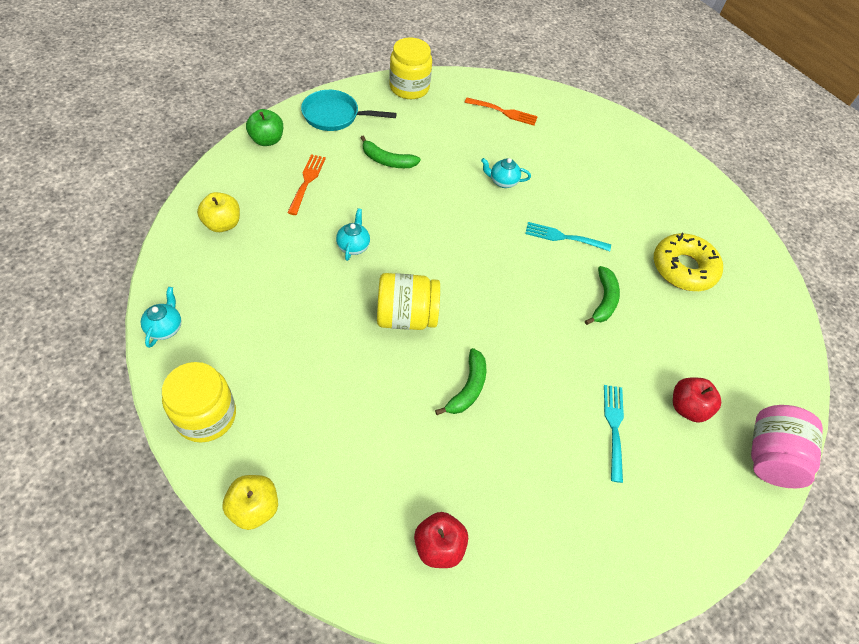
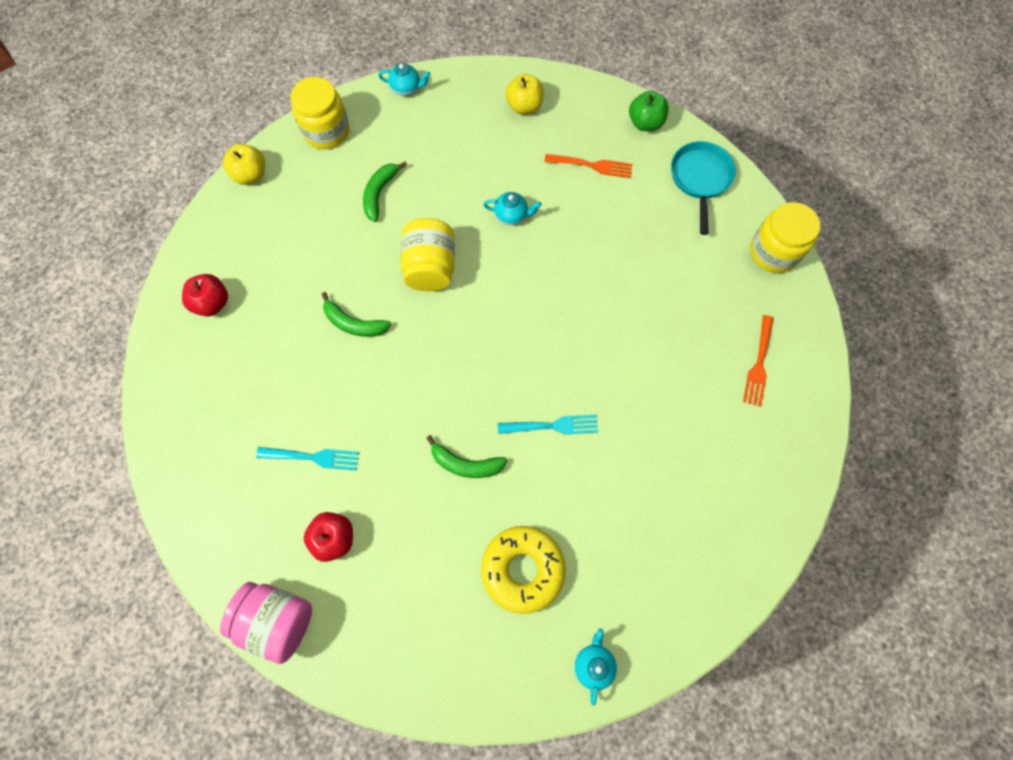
camera: 95 degrees right, 15 degrees up
(387, 161) = (639, 237): green banana -> green banana (379, 193)
(502, 182) = (630, 360): turquoise teapot -> turquoise teapot (593, 664)
(563, 237) = (553, 425): turquoise fork -> turquoise fork turned 75 degrees clockwise

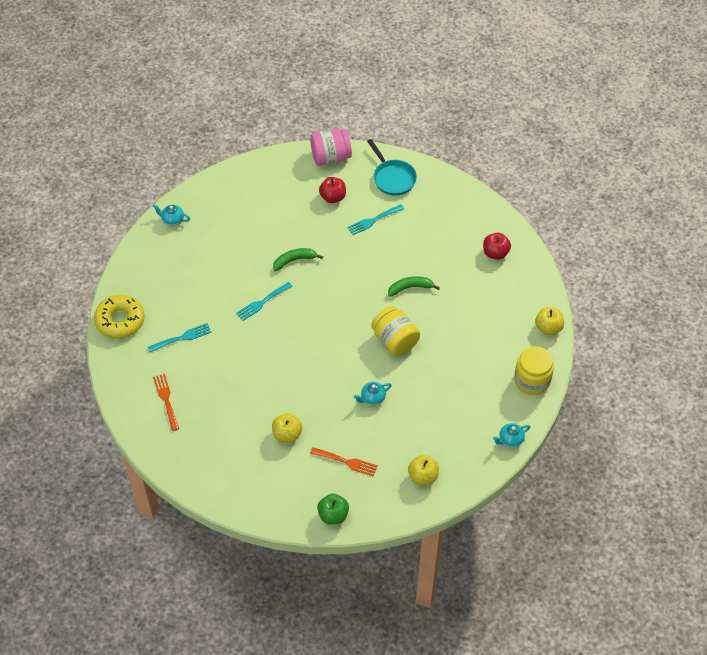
camera: 145 degrees right, 15 degrees down
(379, 193) = (462, 363): green banana -> none
(523, 569) = (232, 235): yellow donut -> yellow donut (120, 320)
(592, 165) = (346, 462): orange fork -> orange fork turned 135 degrees counterclockwise
(593, 664) = (172, 220): turquoise teapot -> turquoise teapot turned 135 degrees clockwise
(637, 233) = (287, 434): none -> yellow apple
(690, 441) = (182, 337): none -> turquoise fork
(700, 179) = (270, 496): turquoise pan -> turquoise pan (393, 178)
(773, 252) = (193, 474): yellow jar -> none

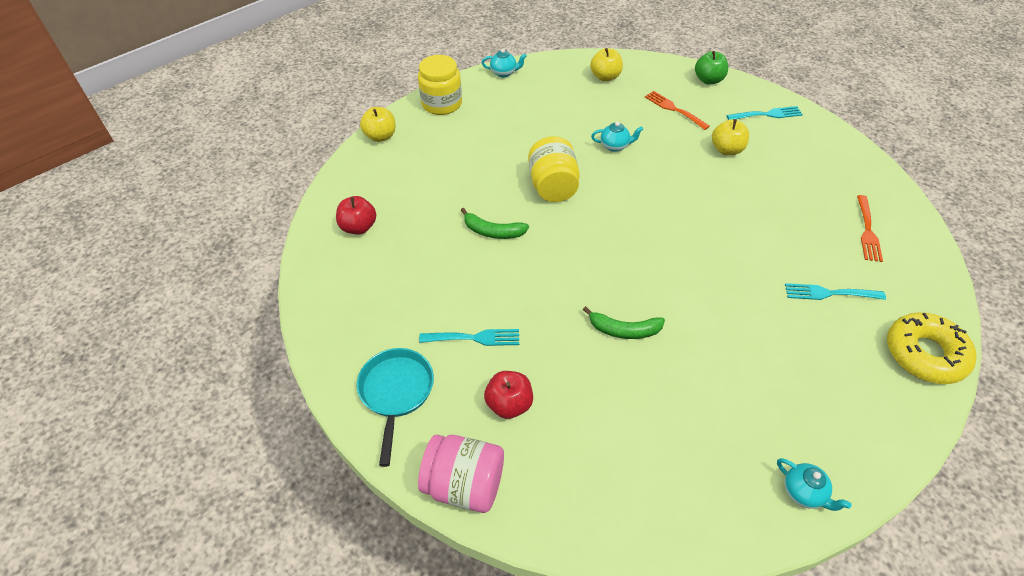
camera: 150 degrees left, 5 degrees down
(262, 302) = (697, 293): turquoise fork -> turquoise fork (767, 114)

